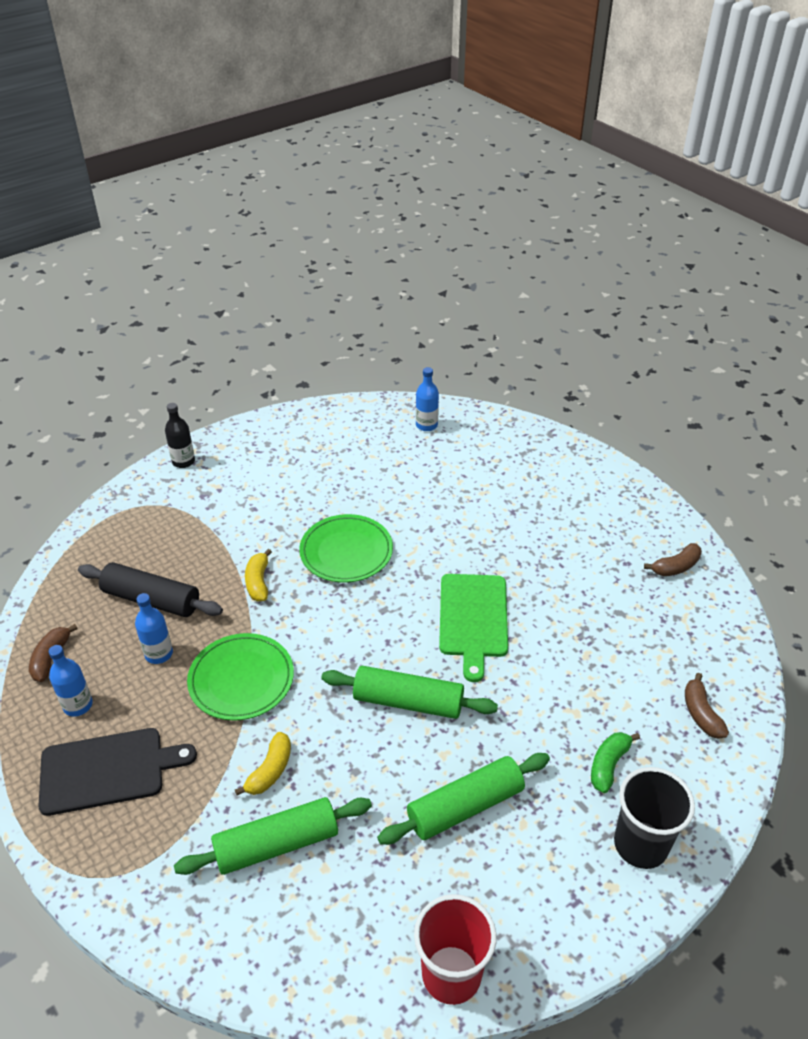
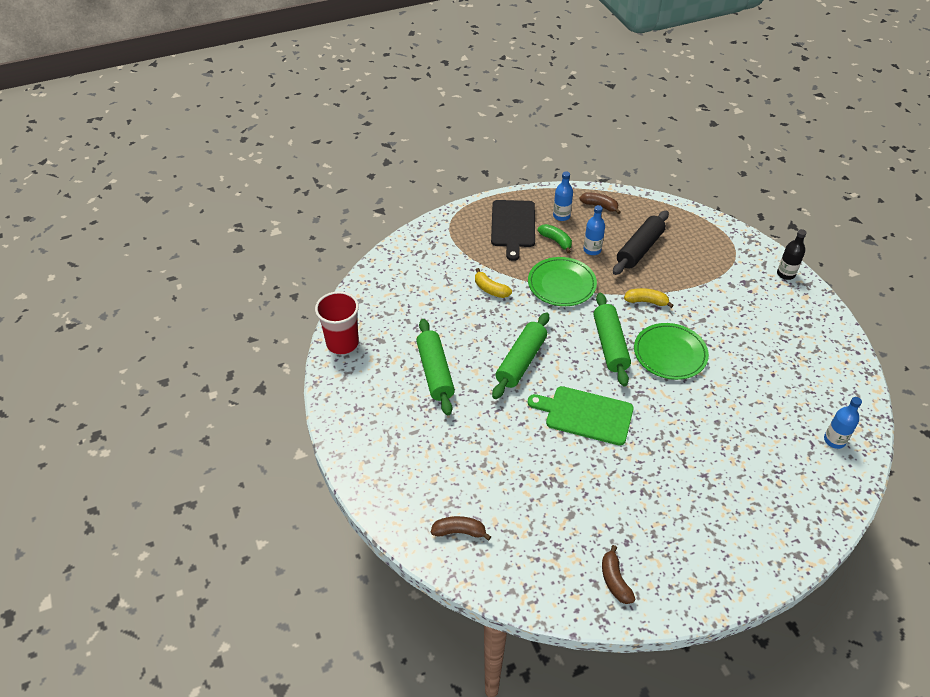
camera: 105 degrees right, 5 degrees up
(277, 844) = (443, 286): green rolling pin -> green rolling pin (610, 345)
(608, 765) = (437, 456): green banana -> green banana (556, 241)
(640, 844) = (376, 453): black cup -> none

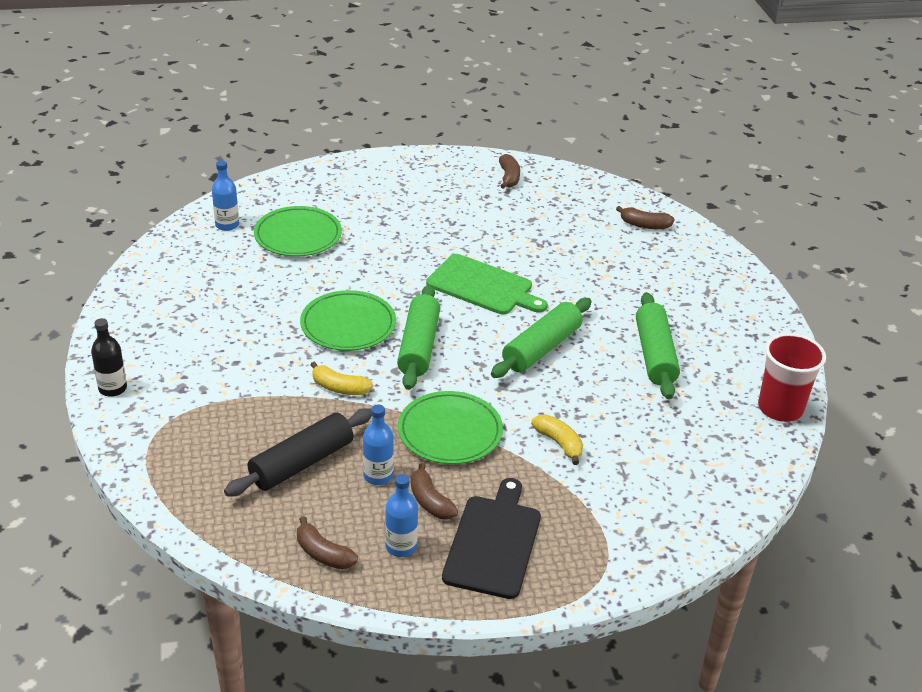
camera: 170 degrees left, 10 degrees down
(556, 241) = (430, 501): green banana -> brown banana
(767, 441) = (298, 235): none -> green plate

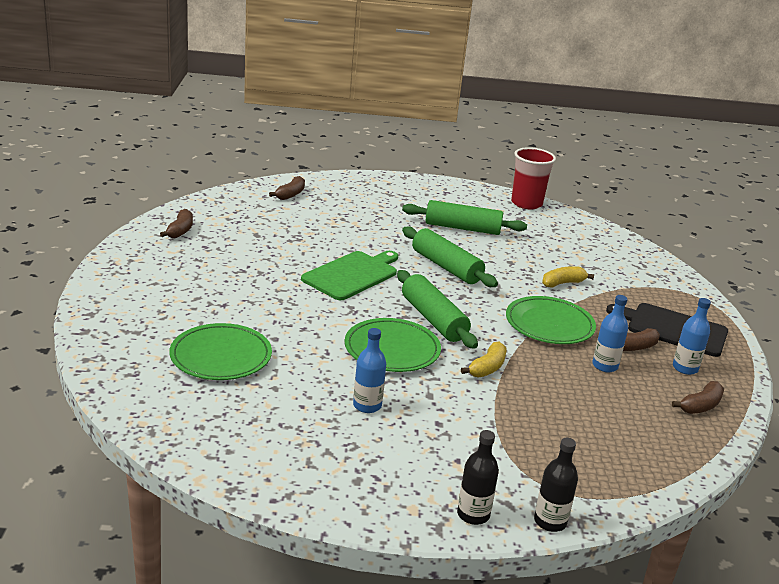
camera: 80 degrees left, 10 degrees down
(109, 433) = (550, 521): none -> black bottle
(227, 225) = (172, 401): blue bottle -> blue bottle (367, 405)
(301, 463) = (591, 402): black rolling pin -> none
(418, 346) = (433, 319): green rolling pin -> green rolling pin turned 45 degrees clockwise
(509, 177) = (180, 231): brown banana -> brown banana turned 90 degrees clockwise

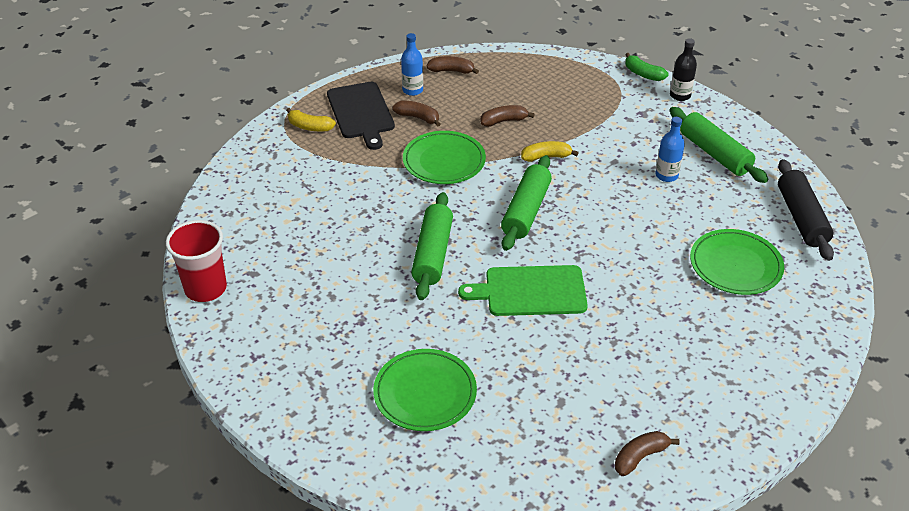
camera: 130 degrees left, 15 degrees up
(194, 429) = (801, 218): none -> black rolling pin
(290, 194) = (440, 459): brown banana -> brown banana (503, 121)
(392, 349) = (595, 204): green plate -> green plate (425, 393)
(462, 228) = (335, 292): green rolling pin -> green rolling pin (714, 153)
(550, 521) = (643, 74): black bottle -> green banana
(562, 283) = (363, 186): yellow banana -> yellow banana (310, 127)
(605, 366) = (463, 118): blue bottle -> none

